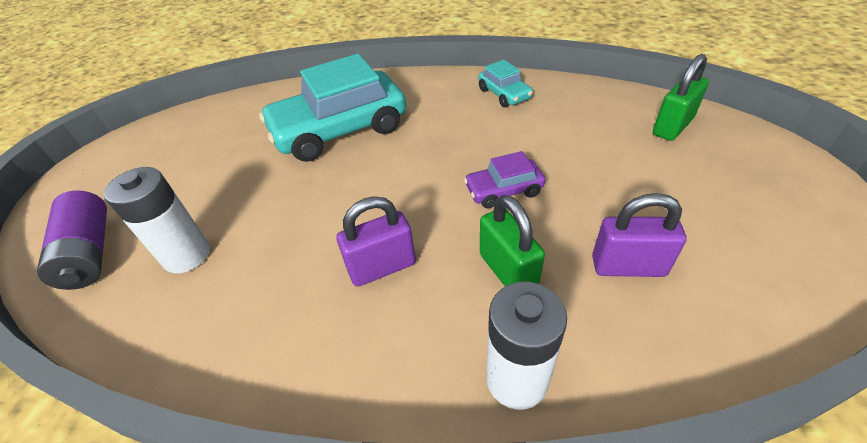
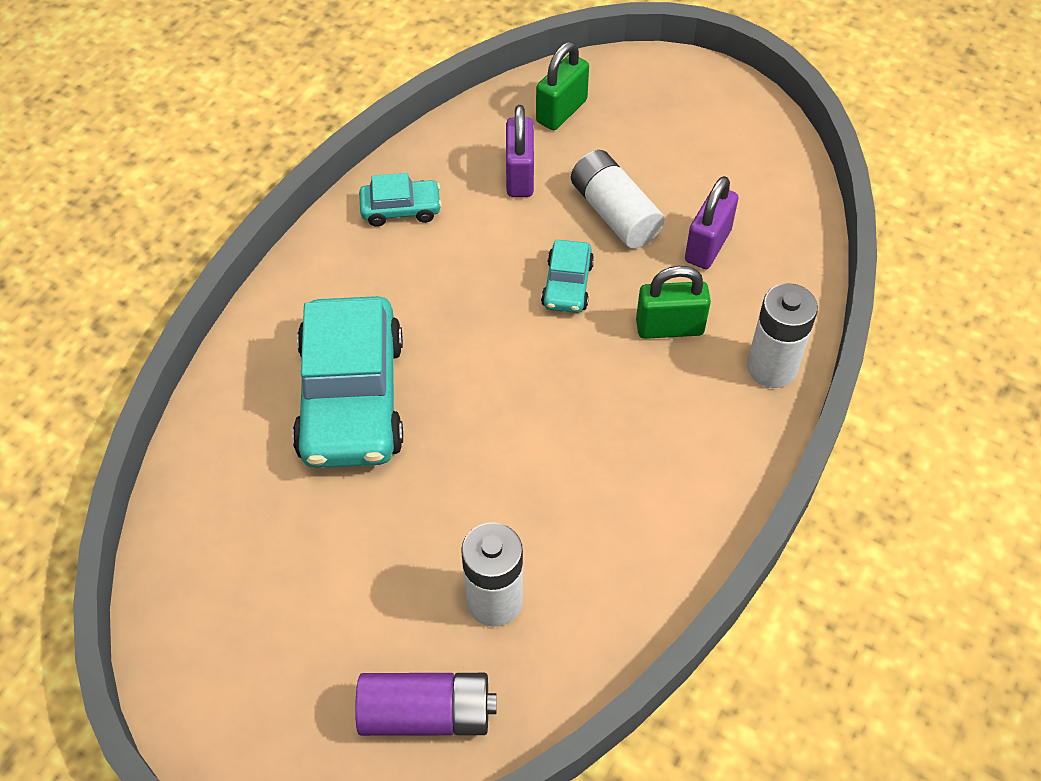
camera: 70 degrees left, 10 degrees up
(382, 267) = (613, 421): purple padlock -> purple padlock (520, 176)
(503, 190) = (567, 285): purple car -> turquoise car
(602, 191) = (614, 213): none -> white battery
(672, 127) = (561, 111): green padlock -> green padlock turned 60 degrees clockwise

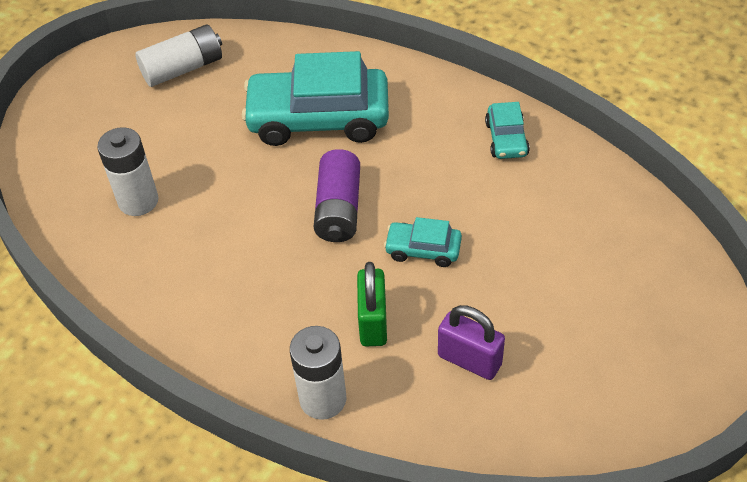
camera: 95 degrees right, 5 degrees down
(426, 713) = (67, 167): purple battery -> purple battery (339, 209)
(520, 176) = (551, 218): purple padlock -> none
(561, 111) = (639, 250): green padlock -> none
(614, 213) = (508, 287): white battery -> white battery (183, 68)

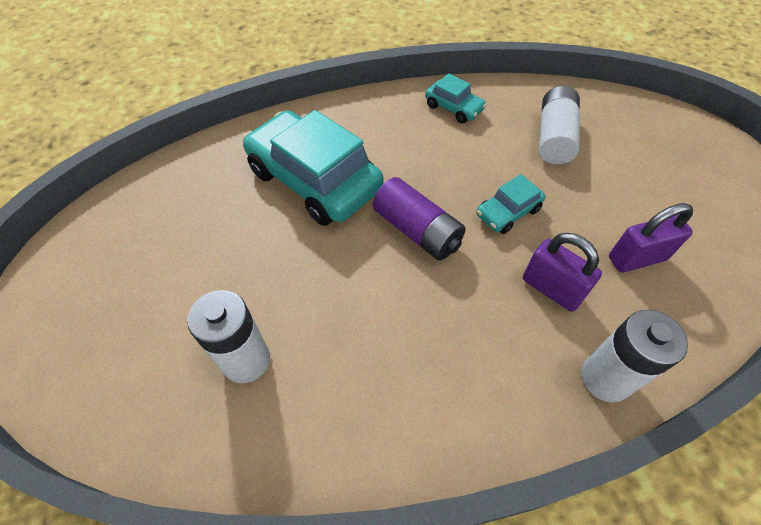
camera: 50 degrees left, 5 degrees up
(183, 68) = (146, 221): white battery -> white battery (554, 137)
(318, 118) = (314, 180): turquoise car -> turquoise car turned 90 degrees clockwise
(373, 322) = (551, 288): green padlock -> purple padlock

